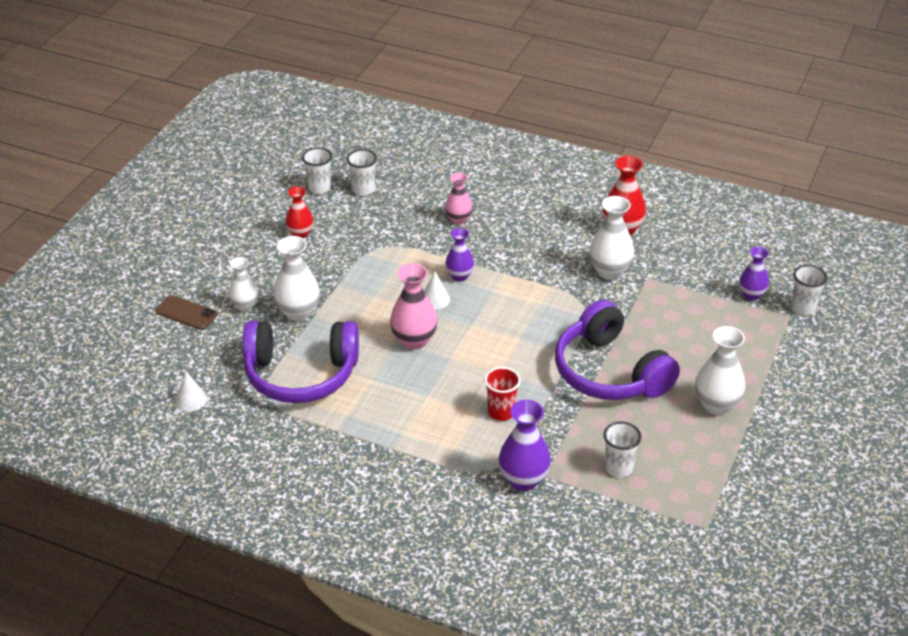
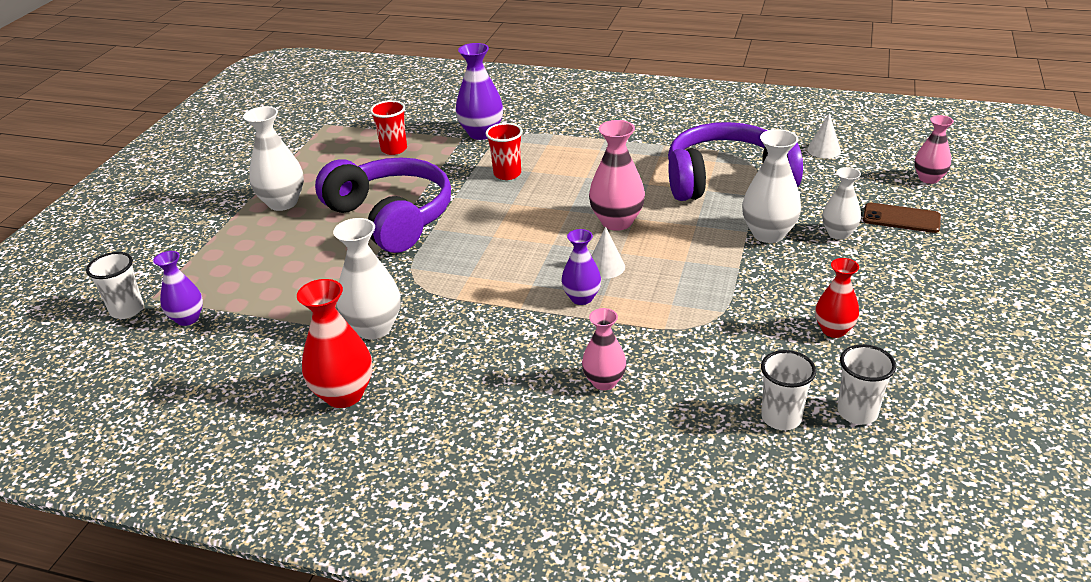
camera: 175 degrees right, 5 degrees down
(128, 351) = (928, 178): none -> pink vase
(618, 468) = (394, 149): white cup -> red cup

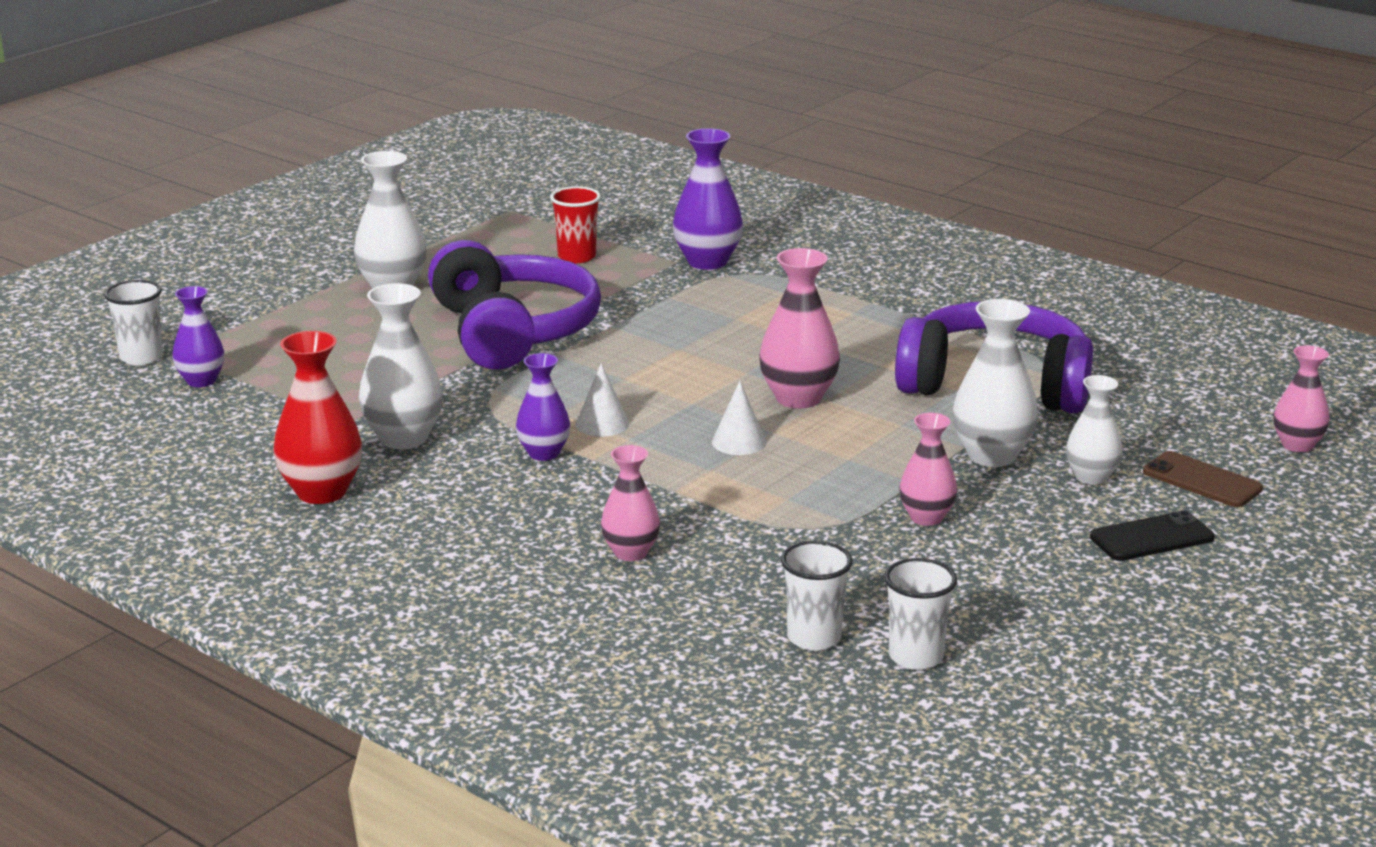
camera: 20 degrees right, 10 degrees down
(507, 174) = (701, 315): red cup -> none
(581, 298) = (678, 466): purple vase -> purple vase (544, 453)
(769, 293) = (926, 517): none -> pink vase
(824, 150) = (1176, 379): white cone -> white cone (602, 424)
(833, 330) = (972, 573): red vase -> none
(911, 269) = (1151, 538): none -> black phone

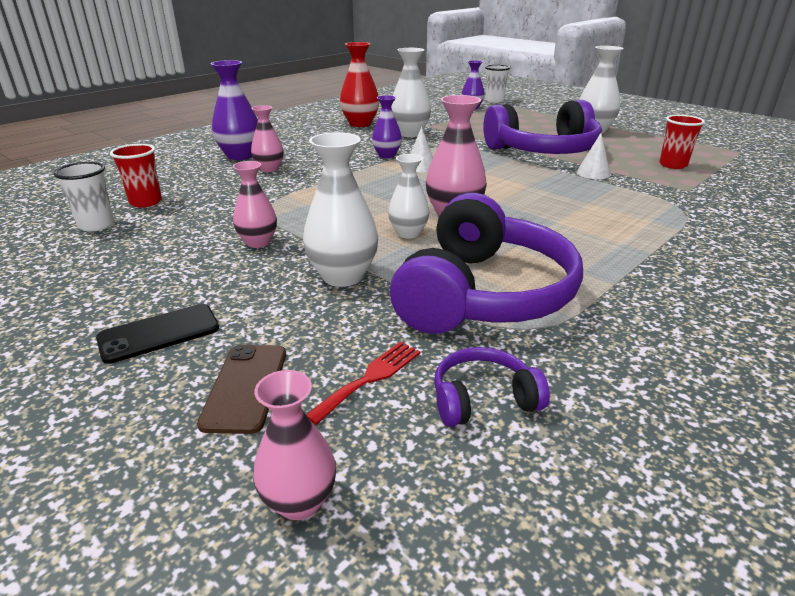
camera: 95 degrees right, 5 degrees up
(707, 262) = (696, 199): purple vase -> purple vase (240, 156)
(739, 442) = (389, 196): white cone -> white cone (593, 173)
(814, 638) = (145, 202): white cup -> red cup
(1091, 477) = (285, 319): white vase -> white vase (408, 233)
(1151, 538) = (159, 333): black phone -> black phone turned 75 degrees clockwise
(1158, 387) = (483, 399): none -> purple headphones
(1160, 431) = (369, 379): none -> red fork
(1202, 480) = (245, 387): brown phone -> brown phone turned 45 degrees counterclockwise

